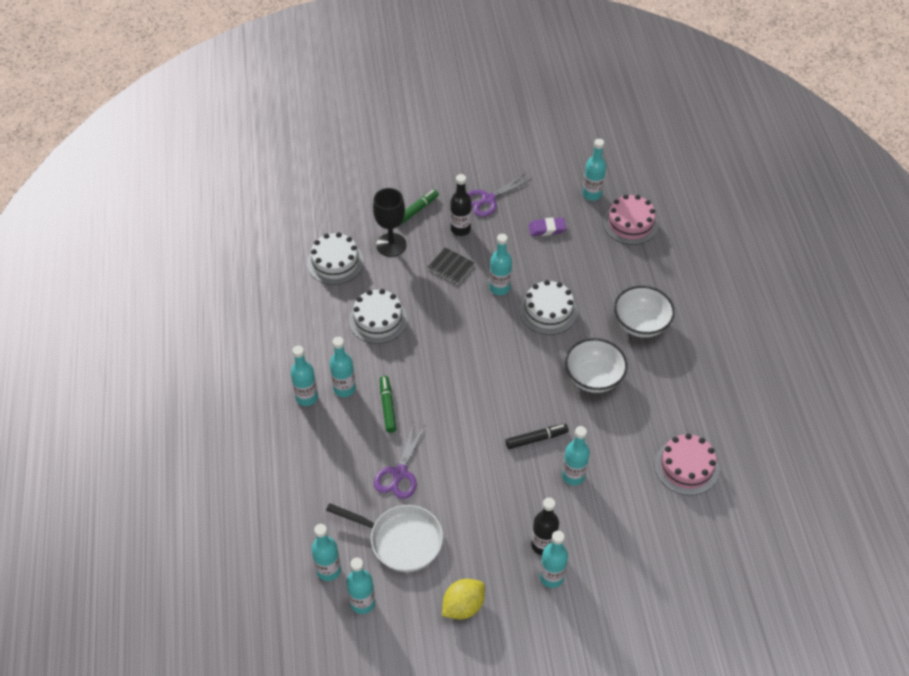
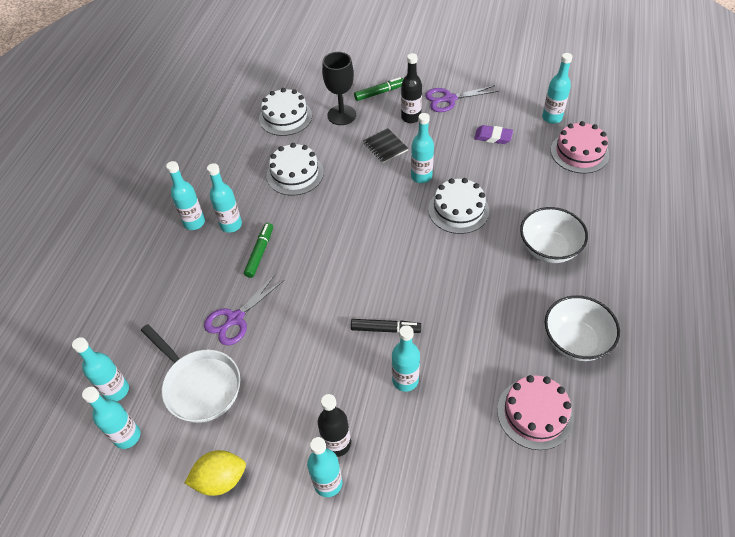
camera: 25 degrees right, 0 degrees up
(593, 378) = (474, 287): white bowl -> white bowl (575, 341)

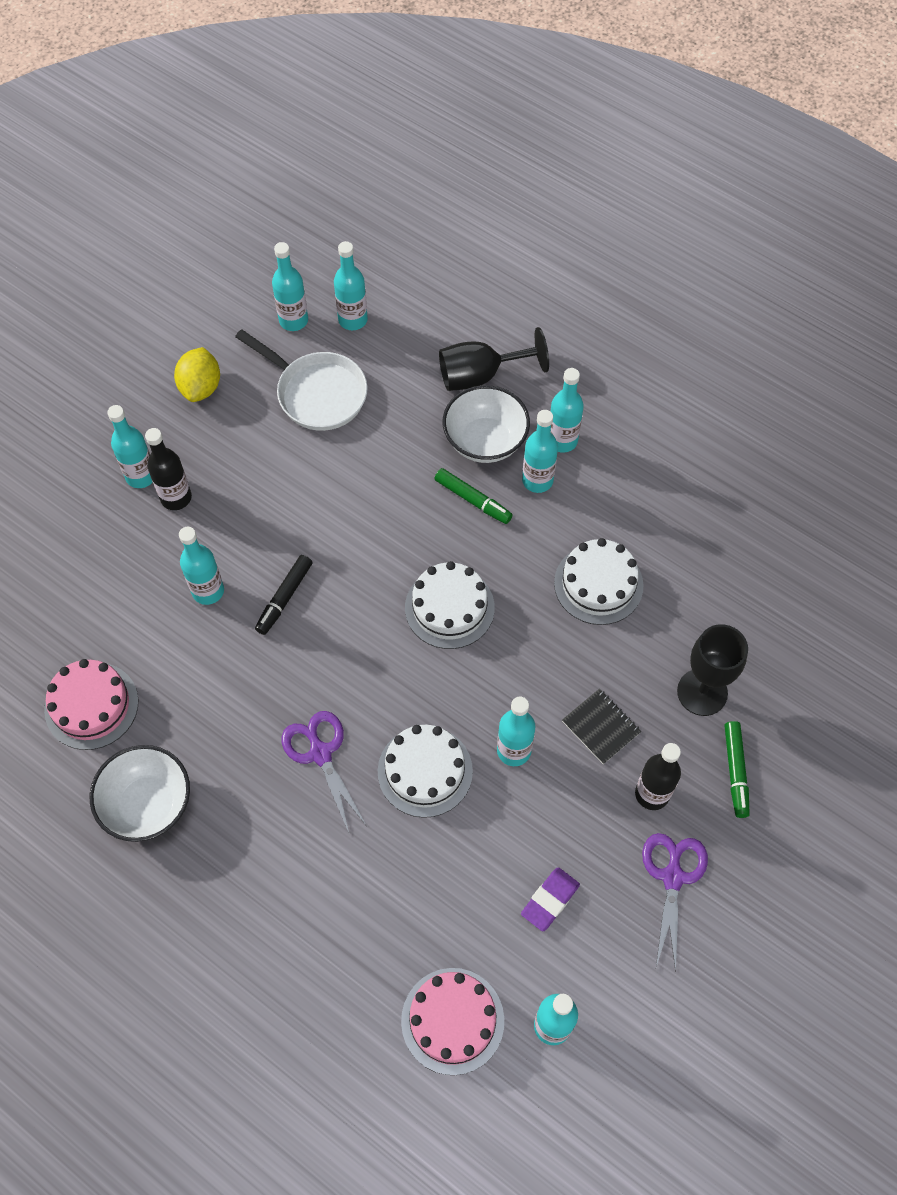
camera: 110 degrees right, 10 degrees up
(151, 285) = (480, 375): none -> black goblet
(199, 385) = (317, 393): white pan -> white pan turned 120 degrees counterclockwise
(235, 319) = (385, 447): purple scissors -> purple scissors (320, 753)
(285, 117) = (731, 610): white cake -> white cake (449, 607)
(385, 146) = (601, 727): black notebook -> black notebook turned 60 degrees clockwise
(548, 249) = (296, 856): white bowl -> white bowl (485, 441)

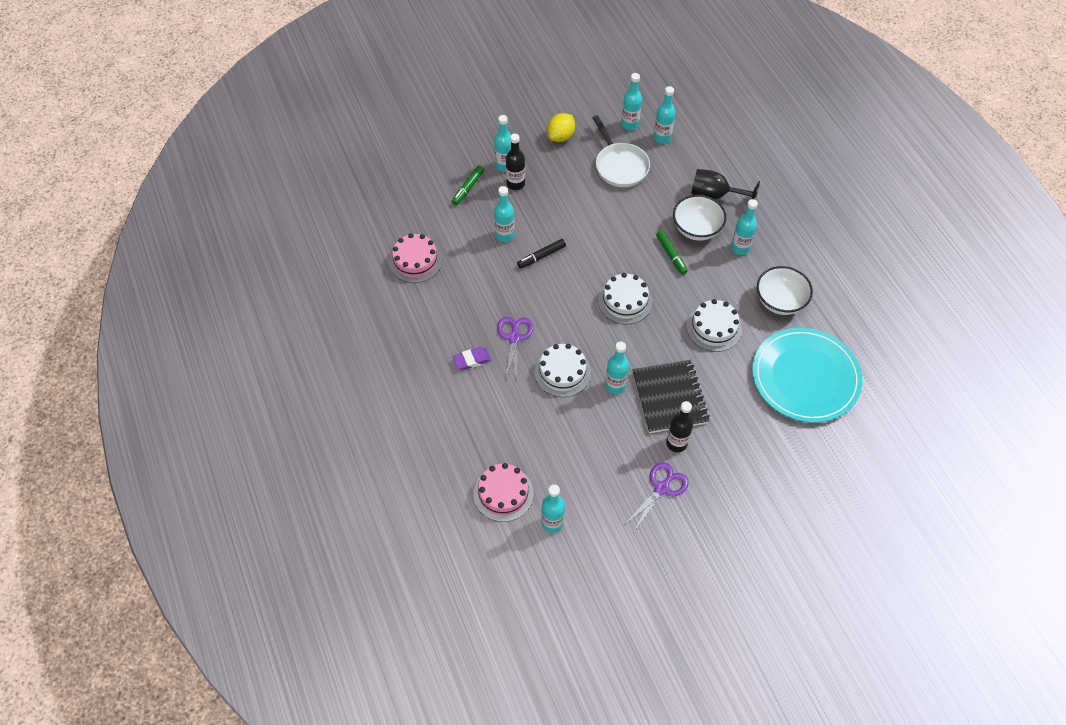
camera: 30 degrees right, 5 degrees down
(148, 804) = (415, 319): white bowl -> white bowl (780, 301)
(537, 480) = (713, 261): turquoise bottle -> none
(550, 900) = (589, 465): purple eraser -> purple eraser (472, 360)
(601, 727) = (669, 397): black notebook -> black notebook, size x1.94
(702, 692) = (737, 408): black goblet -> none
(735, 771) = (730, 456): green marker -> green marker (468, 188)
(763, 595) = (805, 377): none -> turquoise plate

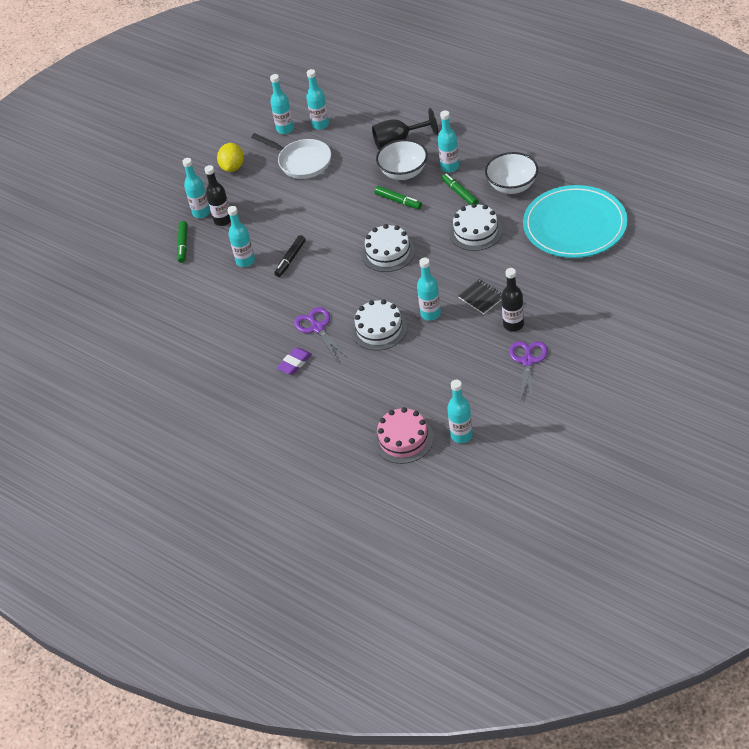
camera: 25 degrees left, 10 degrees down
(415, 261) = (182, 321): pink cake -> none
(669, 397) = (481, 297): black notebook -> black notebook, size x0.52
(729, 280) = (459, 193): none -> green marker

